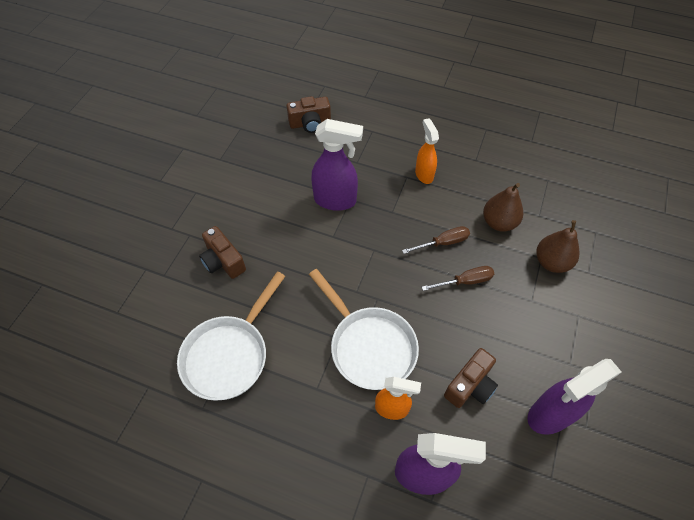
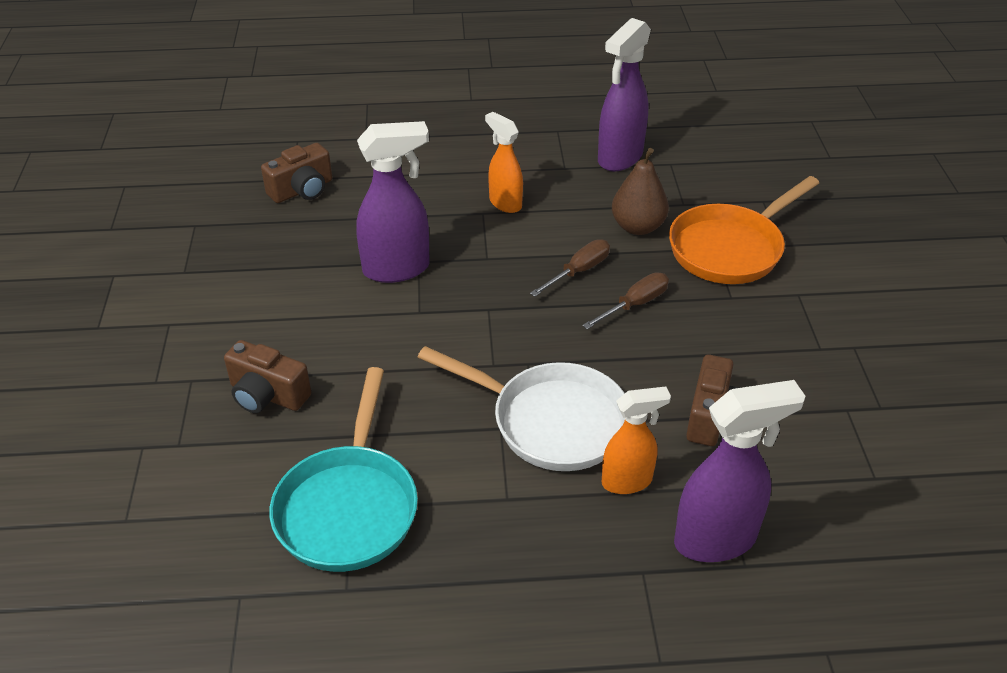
camera: 25 degrees left, 15 degrees down
(229, 355) = (349, 507): white pan -> turquoise pan
(549, 415) = (830, 411): purple spray bottle -> purple spray bottle (619, 158)
(551, 262) = (730, 249): brown pear -> orange pan

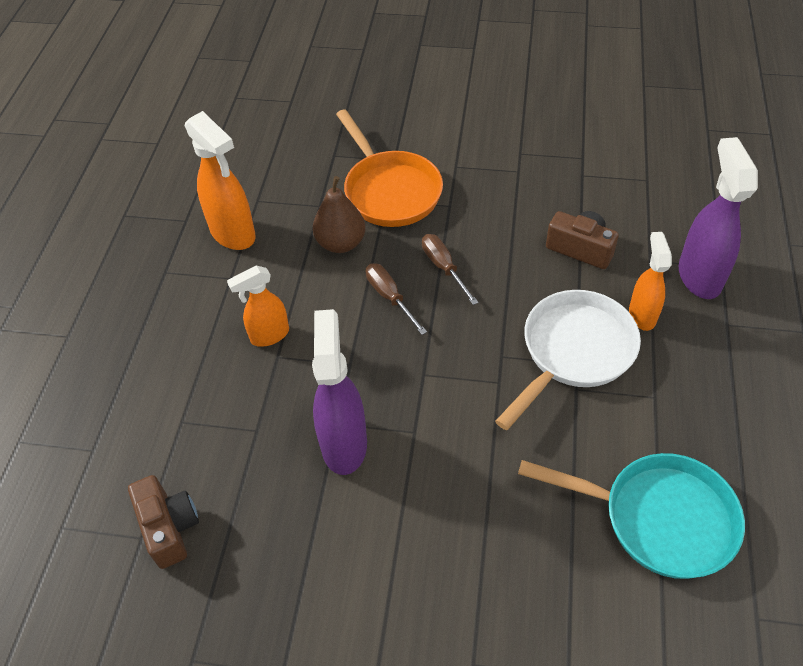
camera: 75 degrees left, 10 degrees up
(267, 395) = (508, 583): brown camera -> none
(619, 158) = (233, 234): purple spray bottle -> orange spray bottle

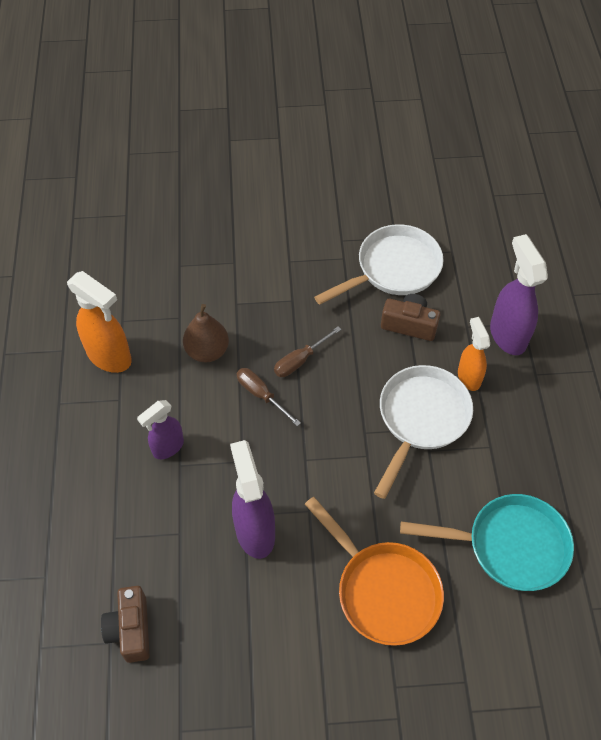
camera: 15 degrees left, 5 degrees up
(169, 527) = (131, 629): brown camera -> brown camera turned 150 degrees counterclockwise
(269, 335) = (167, 447): orange spray bottle -> purple spray bottle
(390, 191) = (237, 294): orange pan -> orange pan (383, 590)
(444, 268) = (300, 360): brown screwdriver -> brown screwdriver turned 90 degrees counterclockwise
(574, 189) = (393, 269): none -> white pan

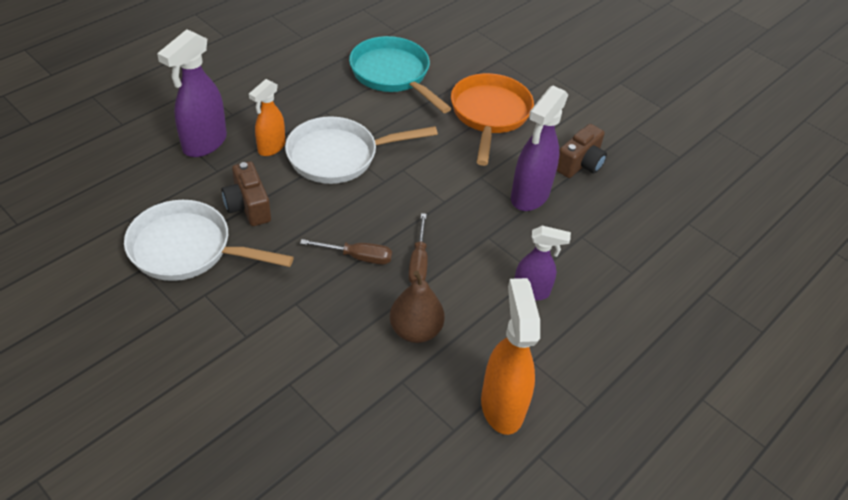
camera: 135 degrees left, 10 degrees down
(131, 629) = (668, 218): brown camera -> brown camera (580, 164)

